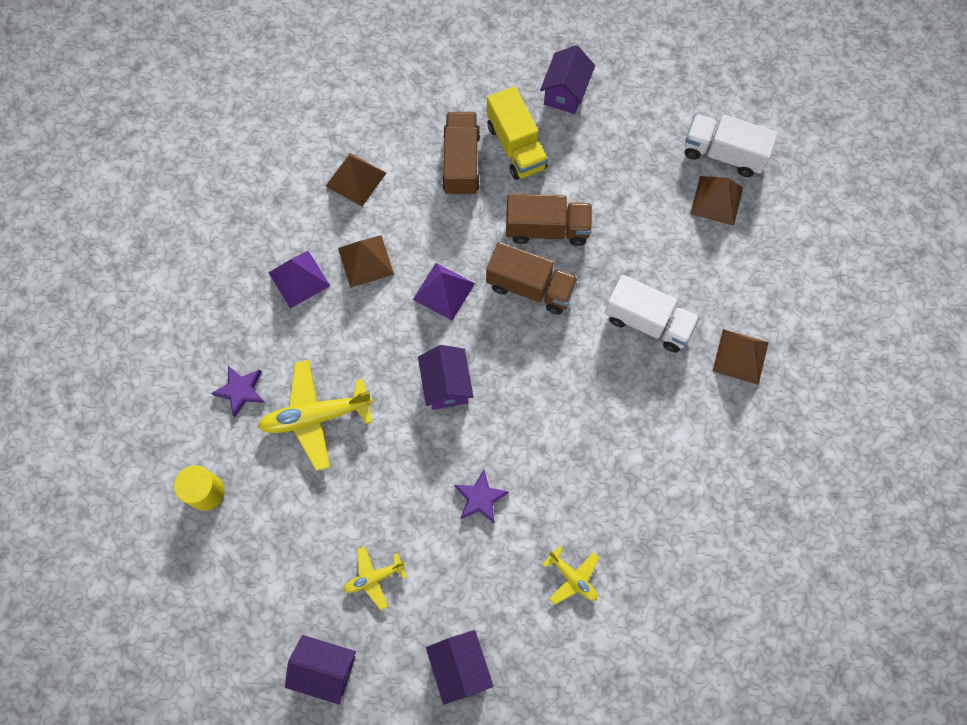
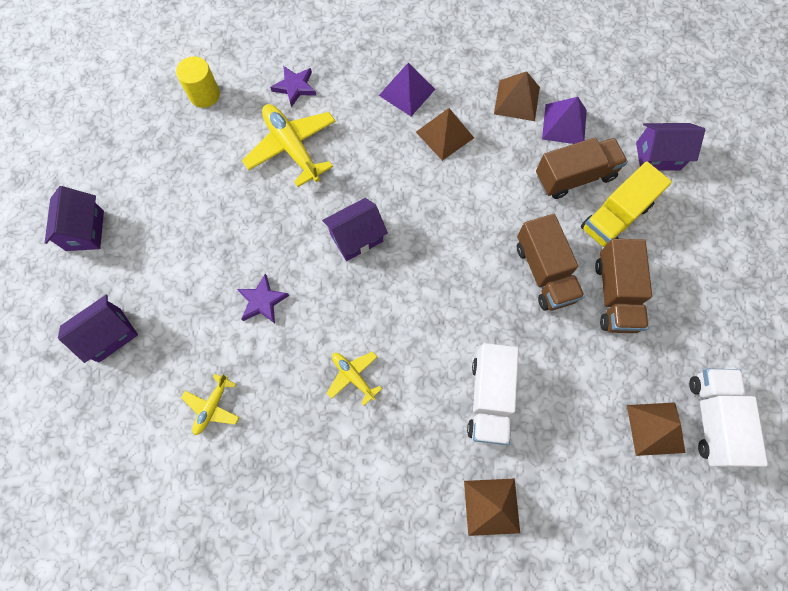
camera: 70 degrees right, 0 degrees up
(374, 578) = (168, 240): yellow plane -> yellow plane (353, 376)
(444, 291) = (443, 205): purple pyramid -> purple pyramid (564, 124)
(530, 287) = (478, 277): brown truck -> brown truck (615, 295)
(565, 93) = (696, 242): purple house -> purple house (658, 156)

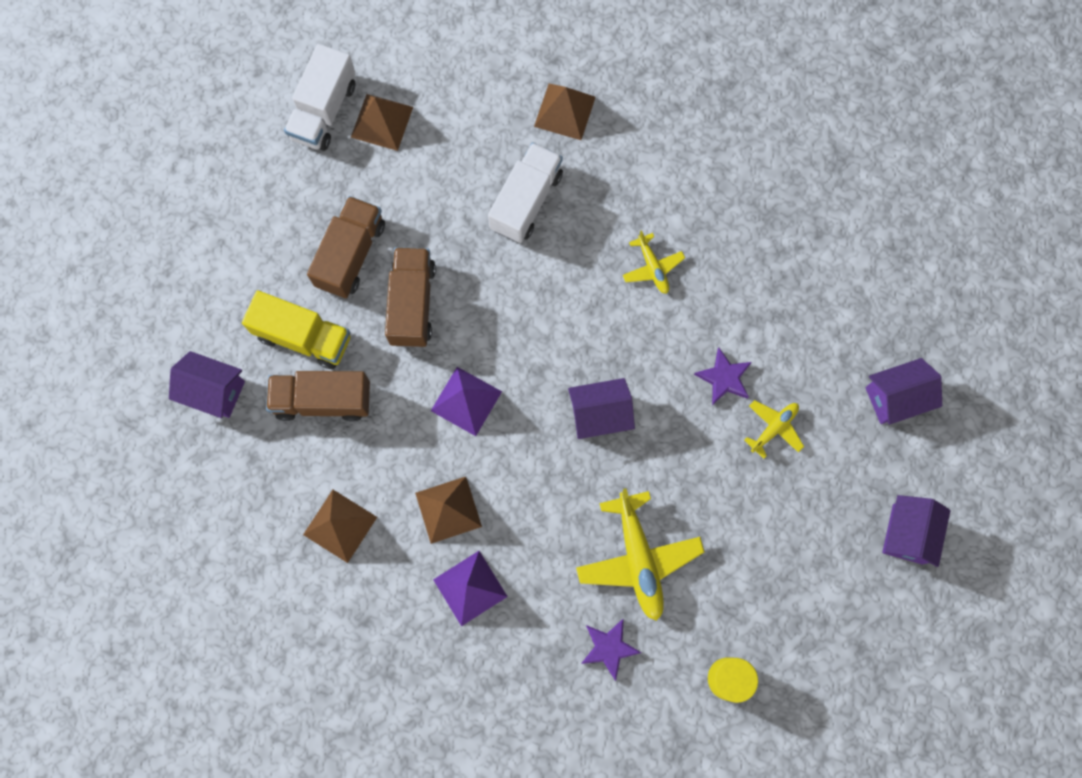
camera: 160 degrees left, 5 degrees up
(212, 407) = (802, 287): yellow plane -> yellow plane (774, 428)
(564, 124) = (299, 471): purple pyramid -> purple pyramid (466, 401)
(615, 217) = (303, 337): yellow truck -> yellow truck turned 45 degrees clockwise

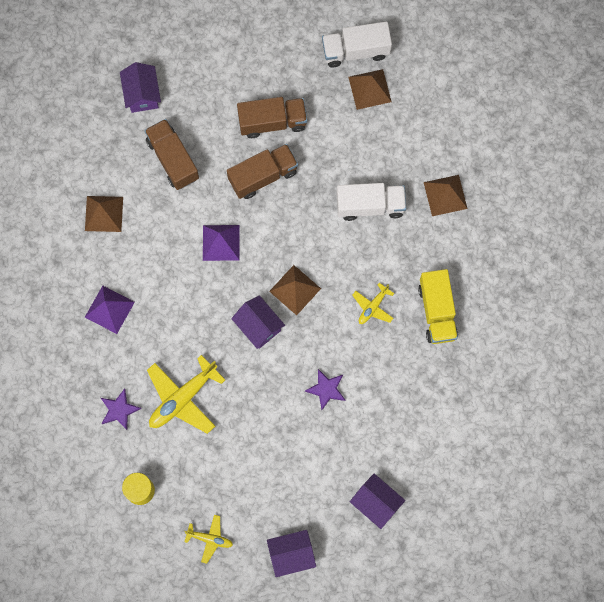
camera: 60 degrees right, 0 degrees up
(303, 337) = (205, 125): yellow truck -> yellow truck (437, 311)
(448, 509) = (149, 270): brown pyramid -> brown pyramid (295, 290)
(774, 428) = (312, 437): yellow plane -> yellow plane (210, 539)

